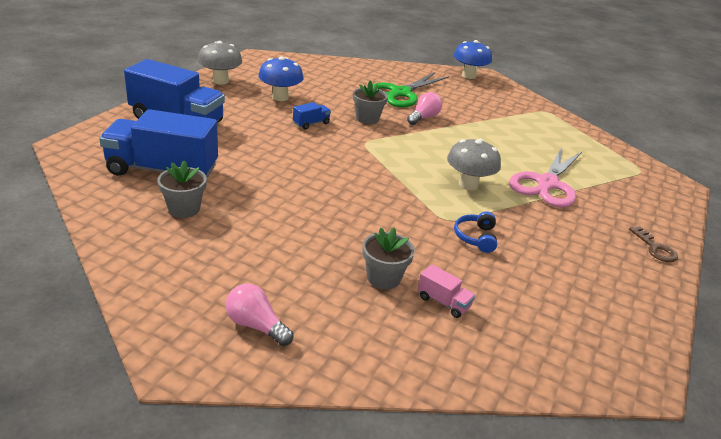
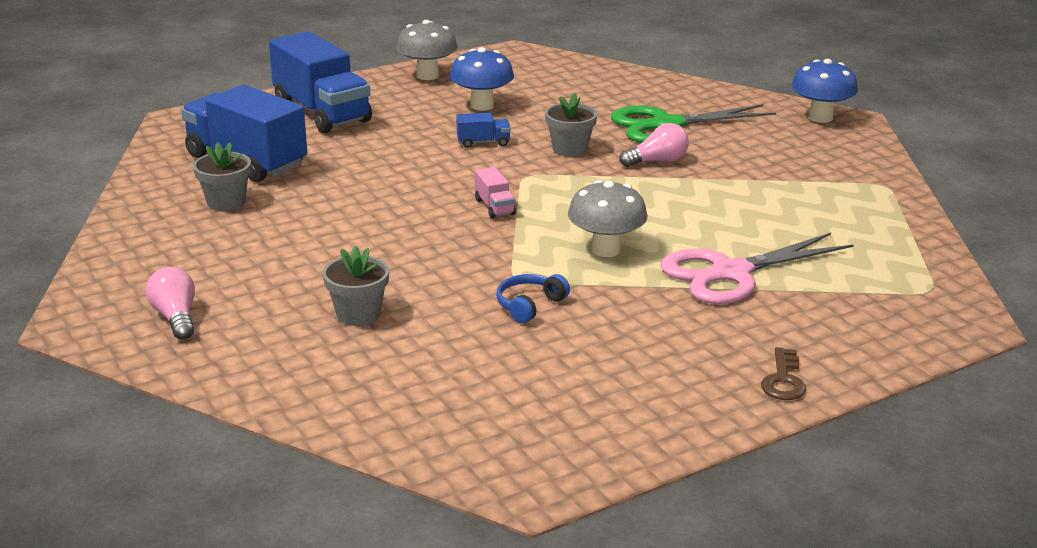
camera: 35 degrees right, 5 degrees down
(443, 302) = (396, 353): pink truck -> pink truck (494, 207)

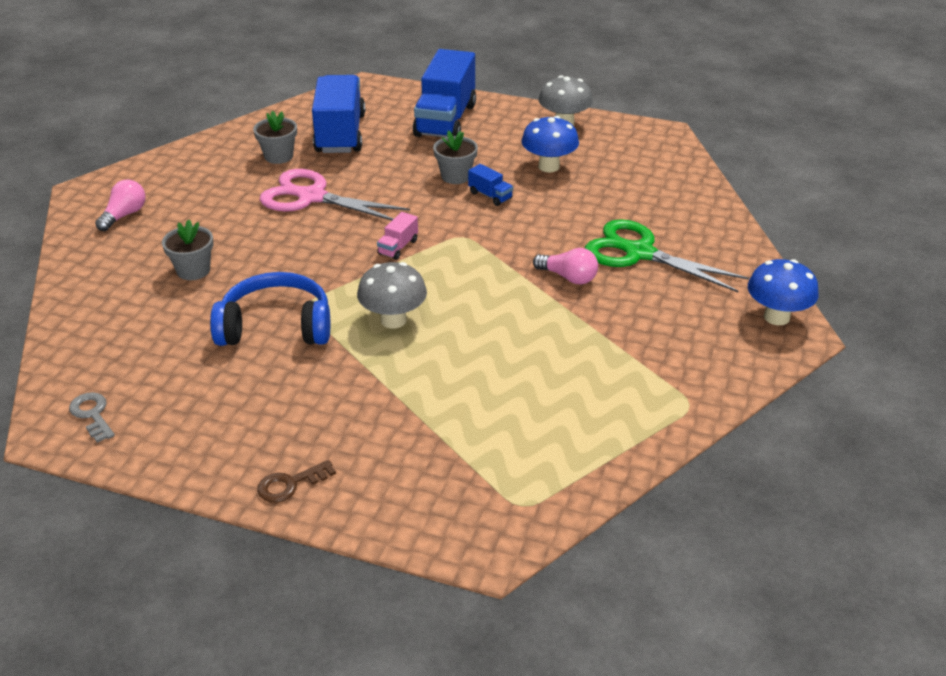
camera: 50 degrees right, 10 degrees up
(529, 305) = (276, 326): blue headphones -> blue headphones, size x2.00
(532, 452) = (92, 414): none -> grey key
(570, 149) = (532, 233): grey flower pot -> grey flower pot (455, 176)
(731, 273) = (426, 391): pink scissors -> pink scissors (312, 197)

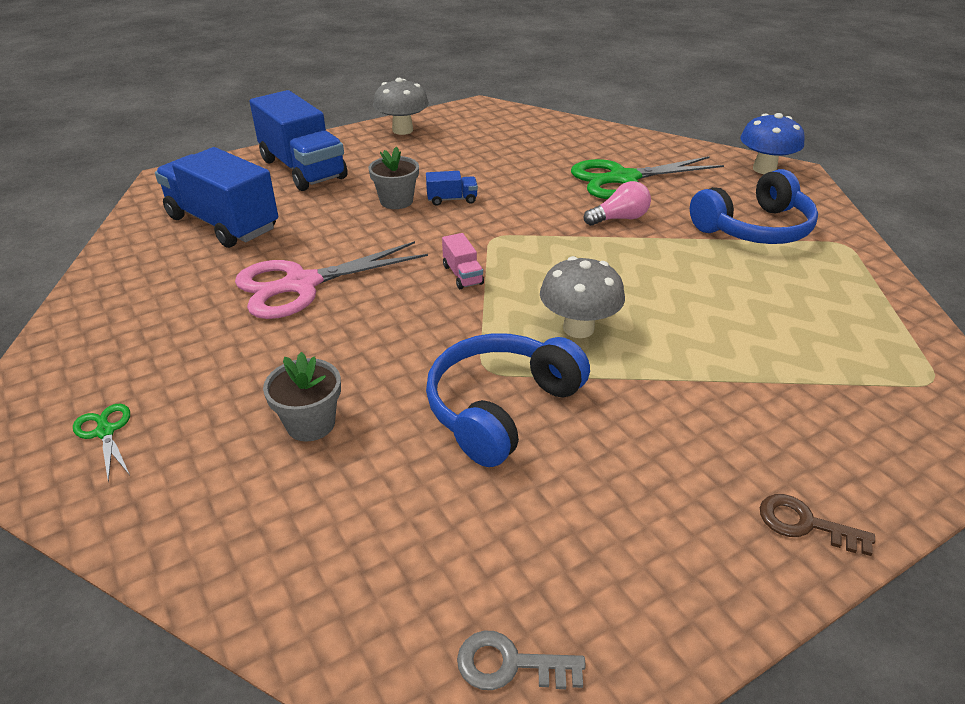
camera: 50 degrees left, 0 degrees up
(124, 215) = (105, 432): pink light bulb -> green scissors
(278, 156) = (194, 272): grey flower pot -> none
(290, 484) = (805, 524): brown key -> brown key turned 105 degrees clockwise
(548, 166) = (451, 160): blue mushroom -> none
(649, 348) = (754, 228): none -> blue headphones

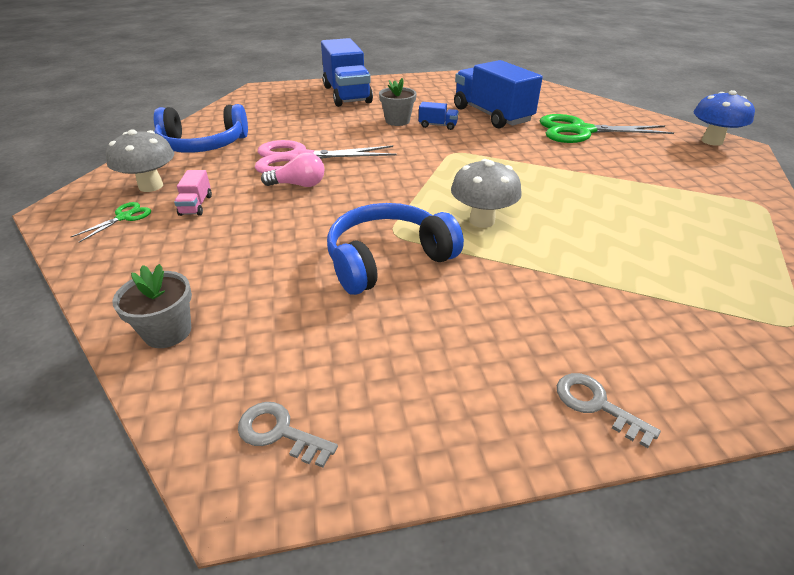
camera: 20 degrees right, 0 degrees up
(105, 432) = (124, 217): green scissors -> green scissors turned 45 degrees clockwise
(223, 223) = (275, 117): blue truck -> blue truck (492, 115)
(310, 423) = (249, 240): grey flower pot -> grey flower pot (168, 332)
(402, 130) = (429, 81): grey mushroom -> grey mushroom (151, 186)
(462, 275) = (415, 171): pink truck -> pink truck (196, 205)
(619, 218) = (561, 156): pink light bulb -> pink light bulb (298, 185)
(754, 228) = (678, 180): blue headphones -> blue headphones (203, 145)
(805, 524) = (596, 405): brown key -> grey key

